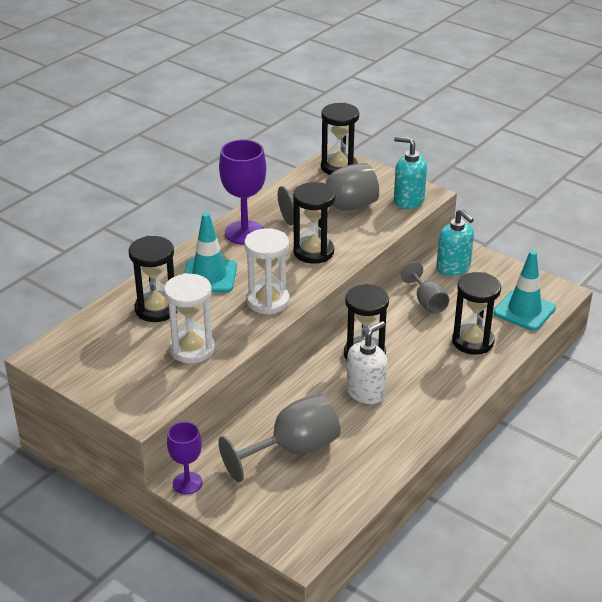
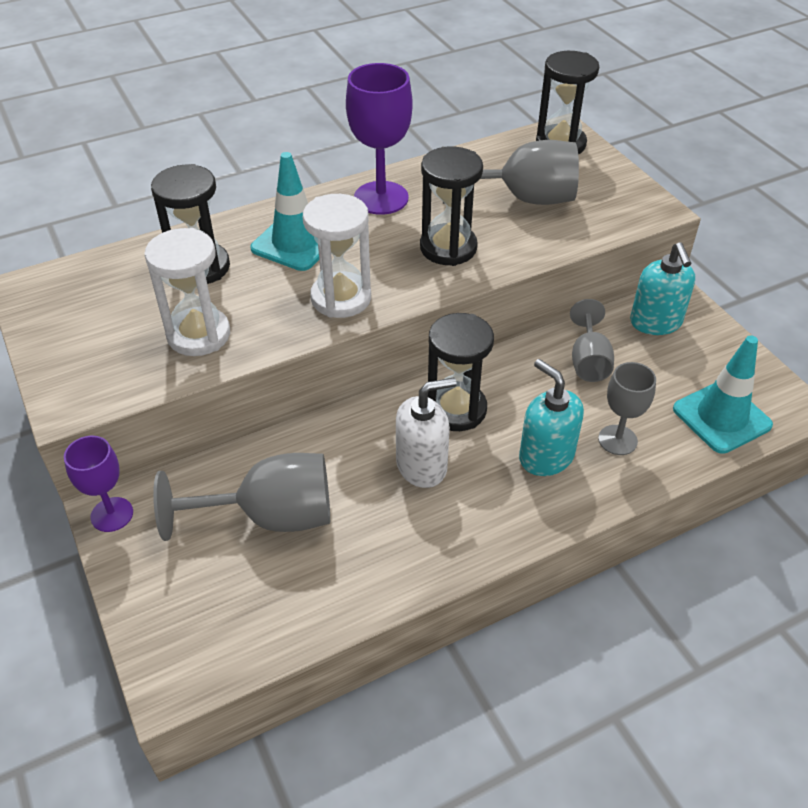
camera: 25 degrees right, 10 degrees up
(408, 200) = (624, 212): turquoise soap dispenser -> turquoise soap dispenser (546, 456)
(472, 341) = (617, 440): black hourglass -> grey goblet

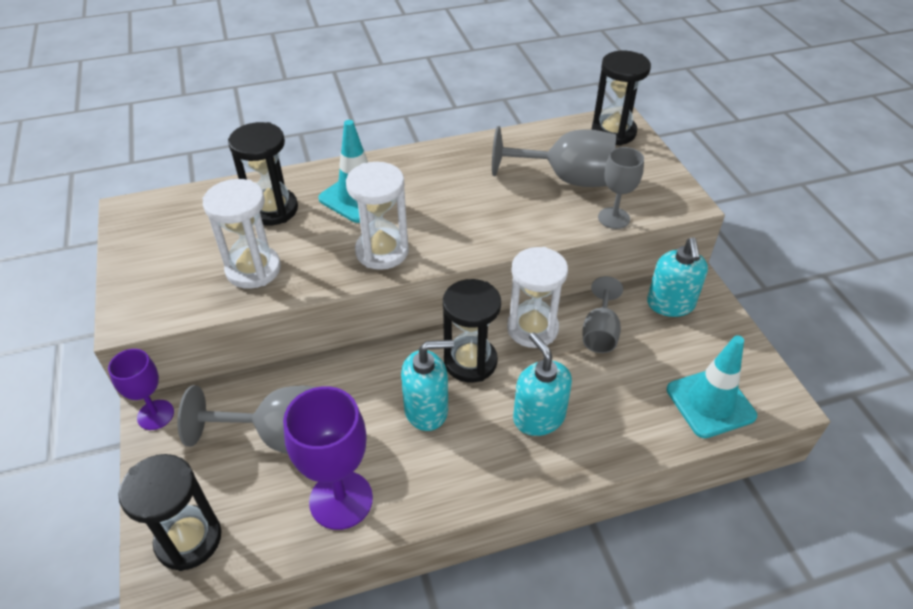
camera: 10 degrees right, 0 degrees up
(381, 198) = (442, 165): purple goblet -> purple goblet (341, 500)
(422, 466) = (426, 410): white soap dispenser -> turquoise soap dispenser
(448, 248) = (487, 216): black hourglass -> black hourglass (189, 539)
(515, 366) = (532, 328): none -> white hourglass
(617, 440) = (608, 411): grey goblet -> grey goblet (613, 218)

